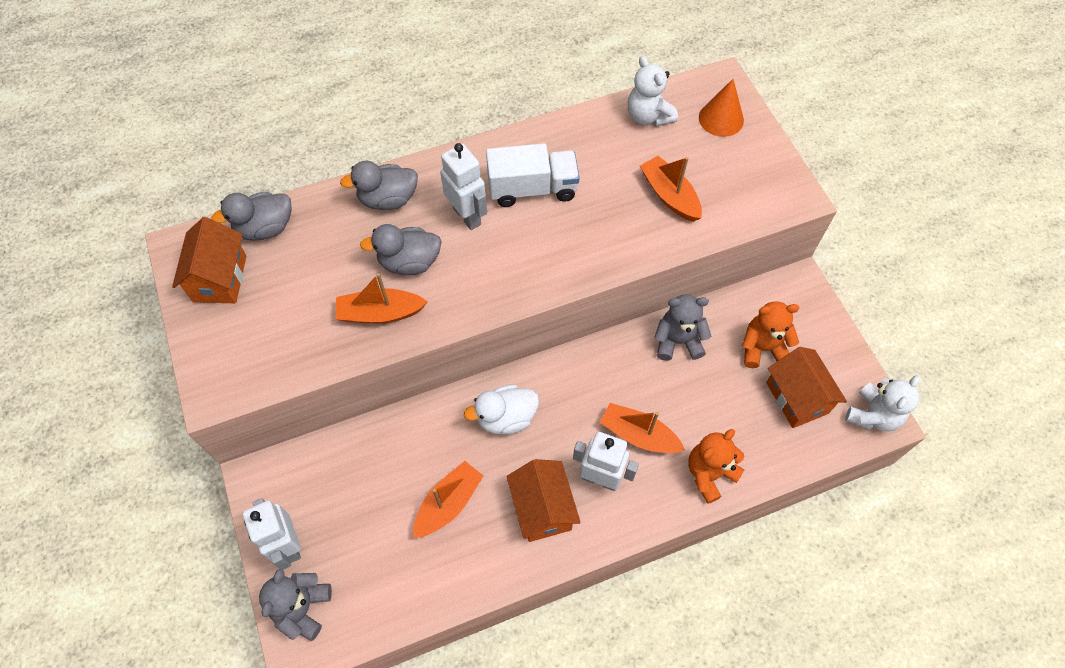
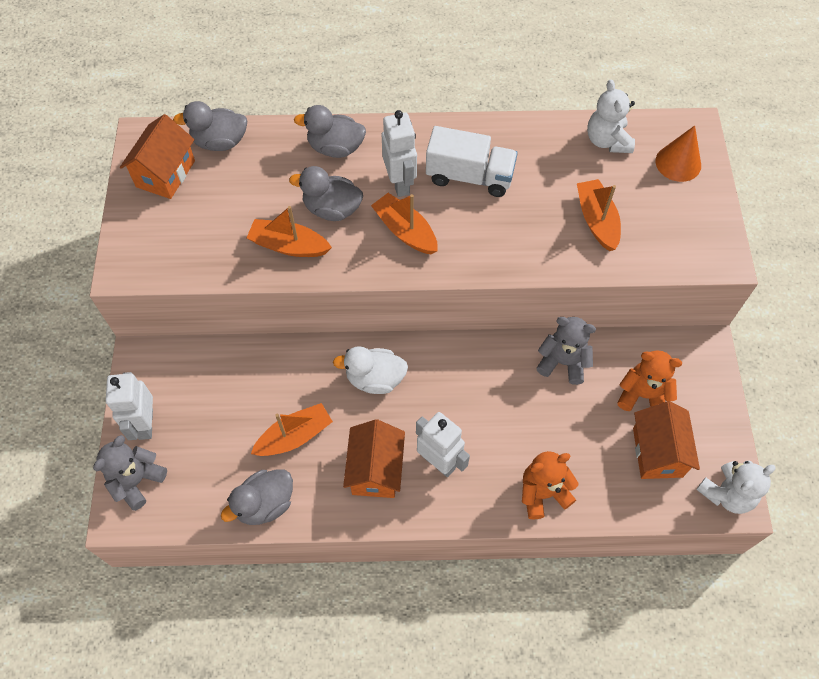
camera: 20 degrees right, 0 degrees up
(445, 583) = (265, 504): none -> grey duck
(639, 435) = (490, 435): orange boat -> orange boat (405, 231)

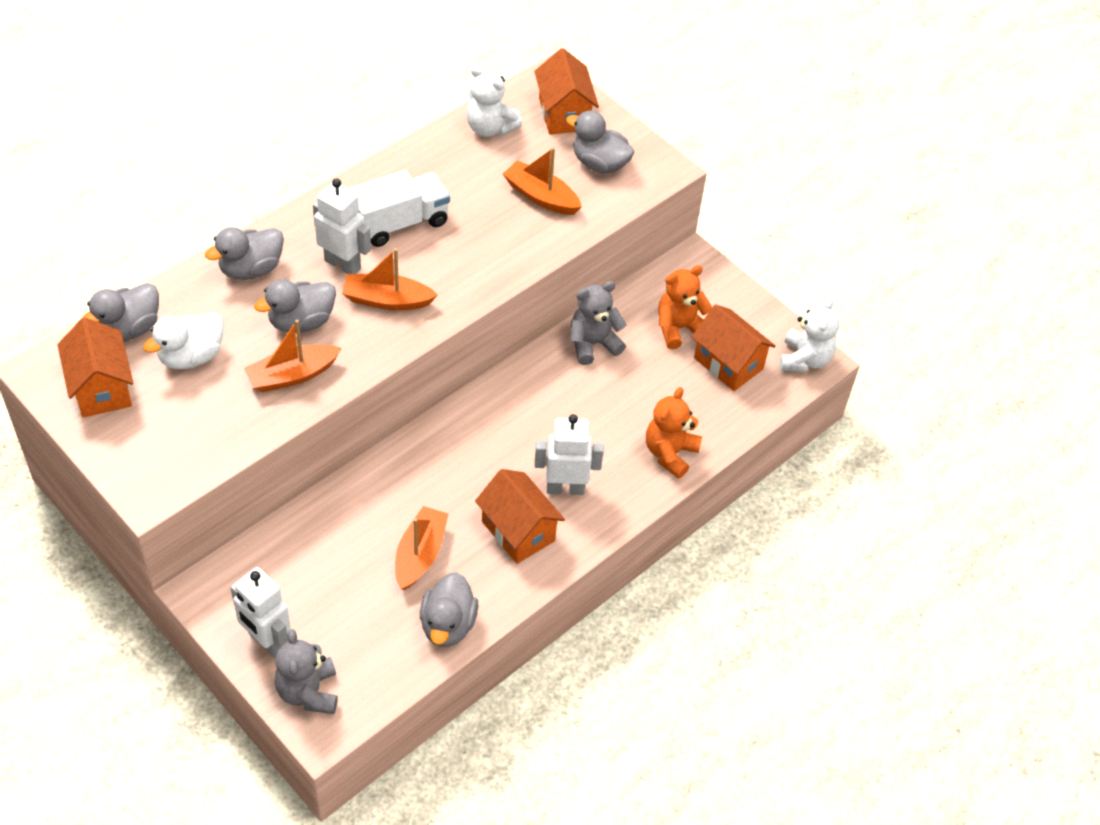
camera: 45 degrees left, 10 degrees down
(375, 379) = (446, 461): white duck -> white duck (191, 356)
(670, 221) = (599, 164): none -> grey duck
(678, 163) = (564, 114): orange cone -> orange house

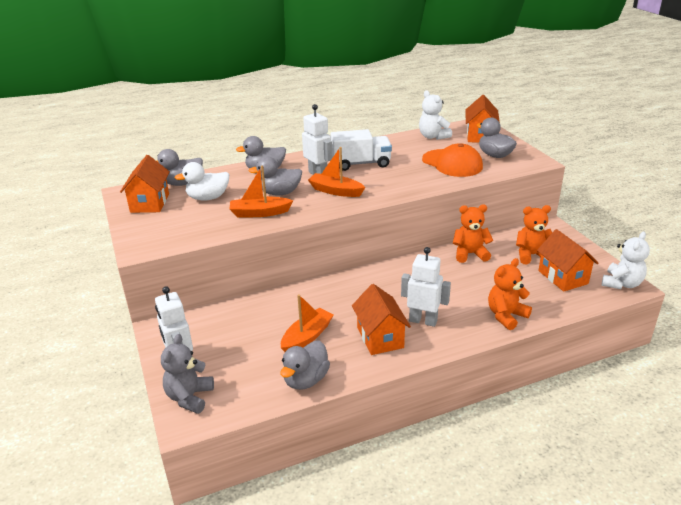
camera: 25 degrees right, 20 degrees down
(541, 197) = (452, 163): orange boat -> orange cap
(593, 344) = (470, 254): grey teddy bear -> orange teddy bear

